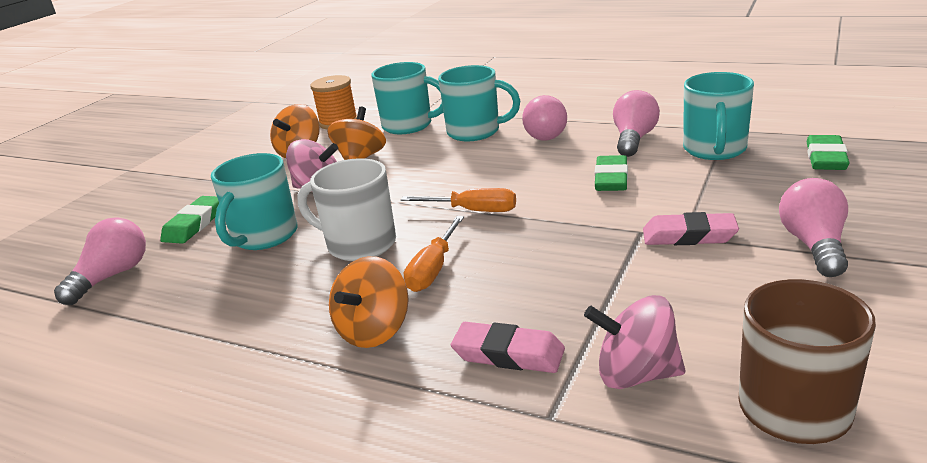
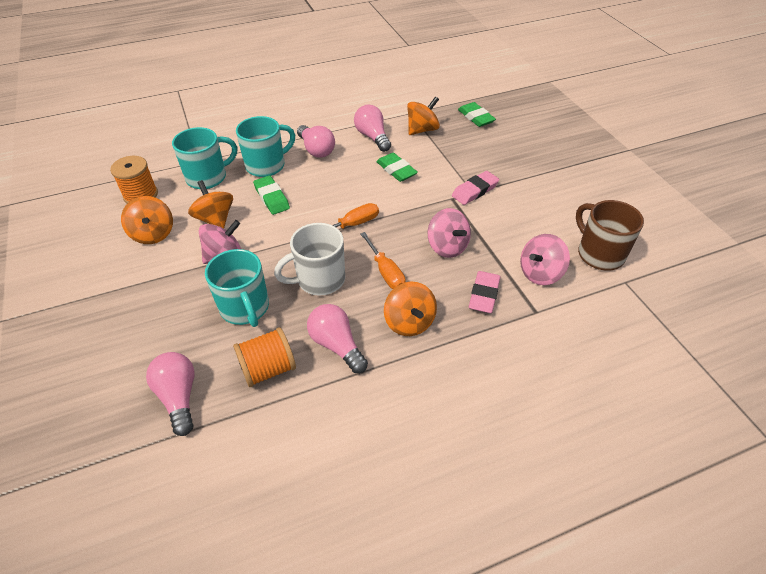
camera: 50 degrees left, 20 degrees up
(195, 224) = (172, 328): green eraser -> green eraser (272, 198)
(195, 294) = (268, 369): none -> orange spool
(508, 354) = (484, 295): pink eraser -> pink eraser turned 45 degrees counterclockwise
(547, 279) = (447, 247): none -> pink spinning top
(714, 150) = (422, 130): turquoise mug -> orange spinning top
(814, 245) = (526, 173): pink light bulb -> pink light bulb (337, 345)

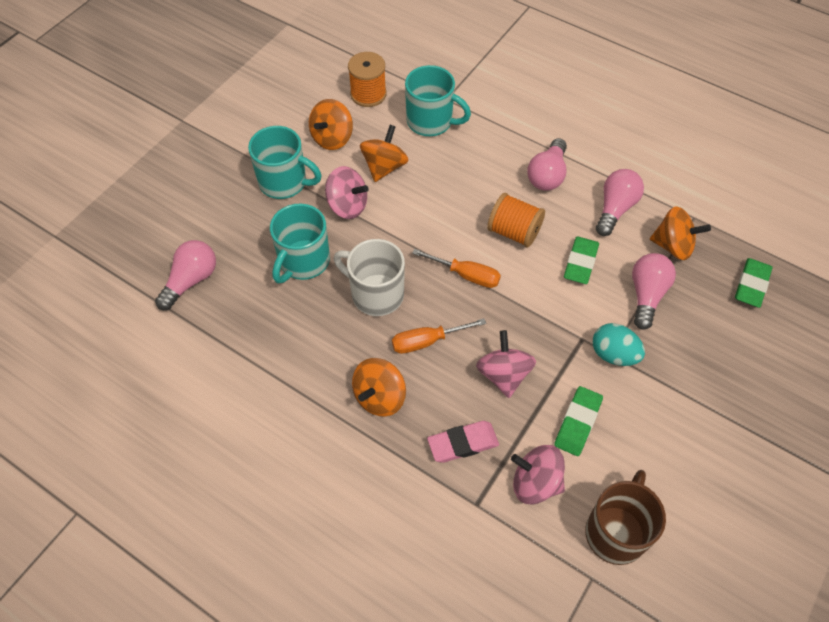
camera: 55 degrees right, 10 degrees up
(267, 165) = (487, 152): turquoise mug -> turquoise mug (284, 182)
(268, 369) = (255, 321): orange spool -> orange spool (514, 232)
(272, 198) = (447, 188): green eraser -> green eraser (578, 423)
(337, 345) = (313, 355): pink light bulb -> pink light bulb (646, 295)
(386, 272) = (426, 341): orange screwdriver -> orange screwdriver turned 45 degrees clockwise
(447, 247) = (503, 375): pink spinning top -> pink spinning top turned 150 degrees clockwise
(475, 191) = (613, 354): pink eraser -> turquoise egg

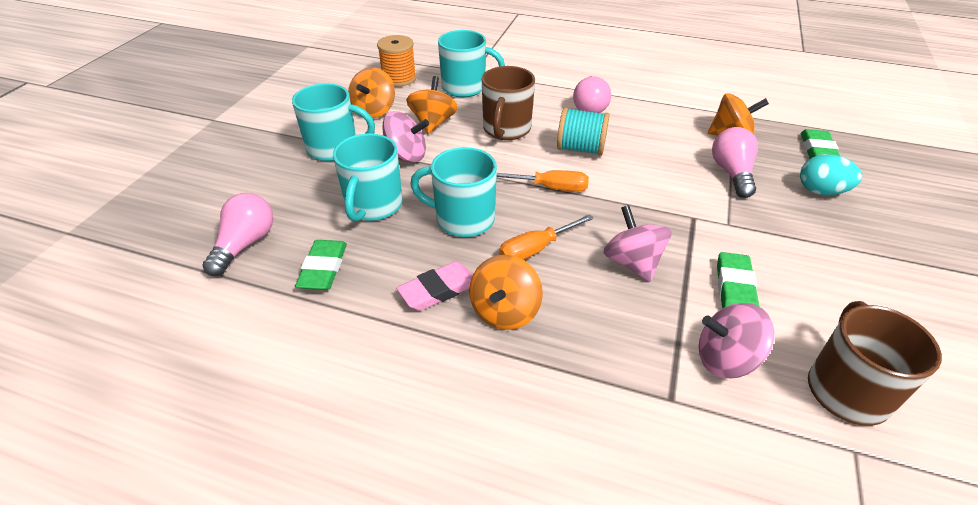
camera: 15 degrees left, 15 degrees down
(376, 294) = (463, 219): white mug -> turquoise mug
(451, 191) = (506, 129): none -> brown mug
(463, 443) = (622, 337): pink eraser -> pink eraser (438, 290)
(514, 232) = (580, 149): orange spool -> turquoise spool
(580, 262) = (655, 160): green eraser -> green eraser (323, 268)
(613, 354) = (732, 224): turquoise egg -> turquoise egg (821, 191)
(615, 209) = (663, 119): pink light bulb -> none

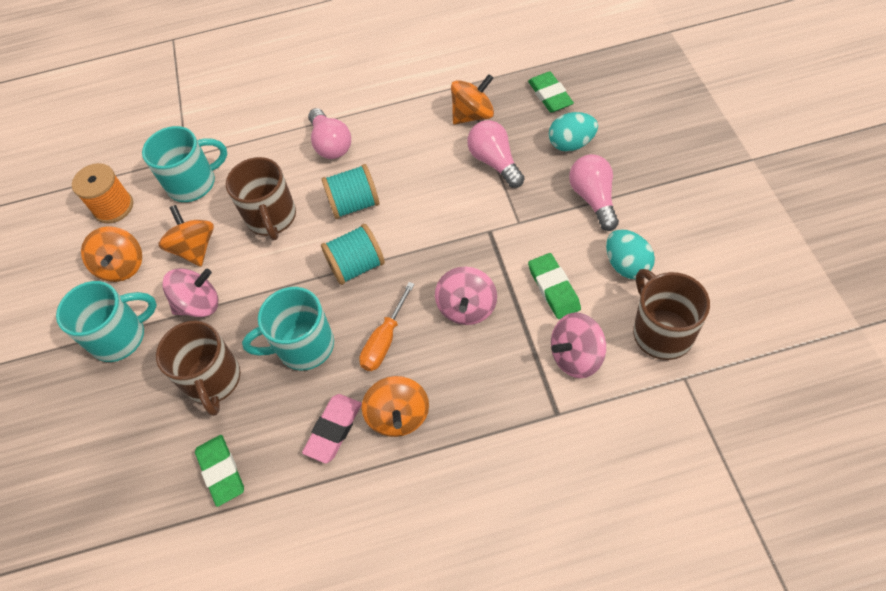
camera: 25 degrees left, 15 degrees up
(245, 244) = (128, 493): pink light bulb -> pink light bulb (594, 199)
(373, 206) = (213, 380): turquoise mug -> brown mug
(551, 188) = (357, 266): orange screwdriver -> turquoise spool
(632, 263) = (467, 308): pink spinning top -> pink spinning top turned 120 degrees counterclockwise
(833, 309) = (627, 265): none -> turquoise egg

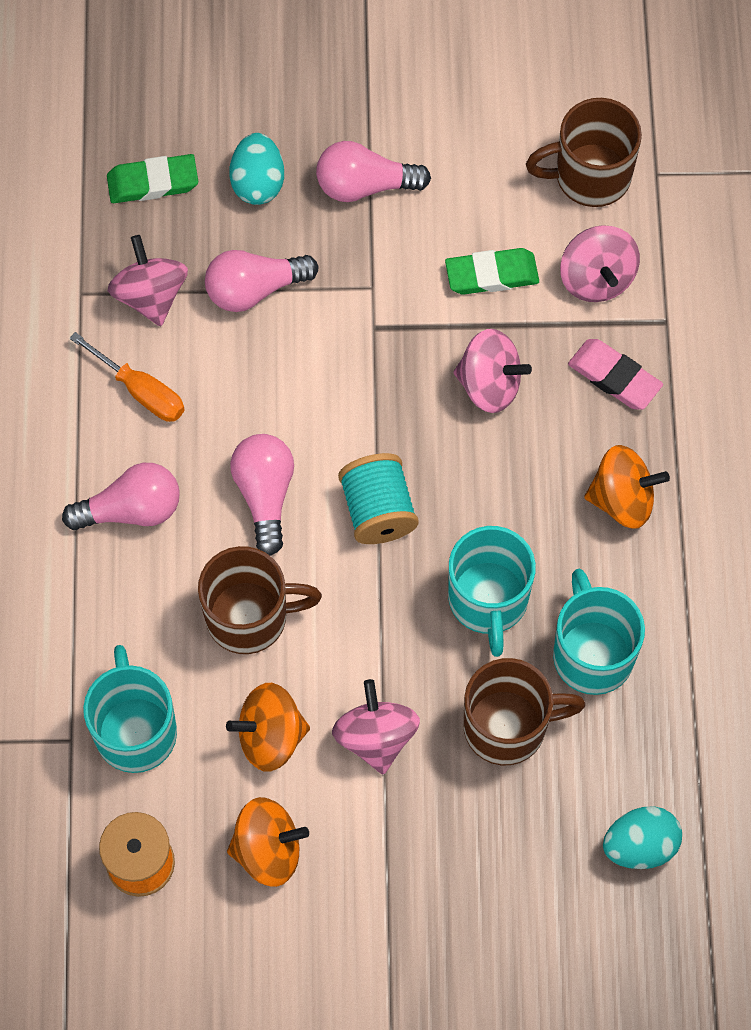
camera: 85 degrees left, 10 degrees up
(120, 337) = (398, 855): turquoise mug -> turquoise mug (592, 653)
(221, 471) = (643, 726): green eraser -> none
(333, 429) = (621, 580): pink eraser -> pink eraser (614, 377)
(354, 204) = (265, 495): turquoise spool -> pink light bulb
(384, 341) = (510, 496): orange screwdriver -> orange screwdriver (141, 391)
(473, 115) = (150, 295): orange spinning top -> pink spinning top
(627, 265) = (483, 181): turquoise egg -> turquoise egg (640, 845)

